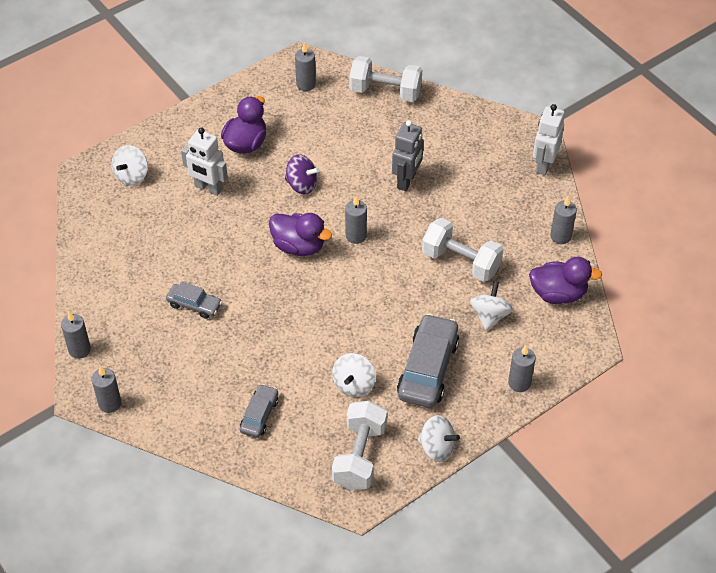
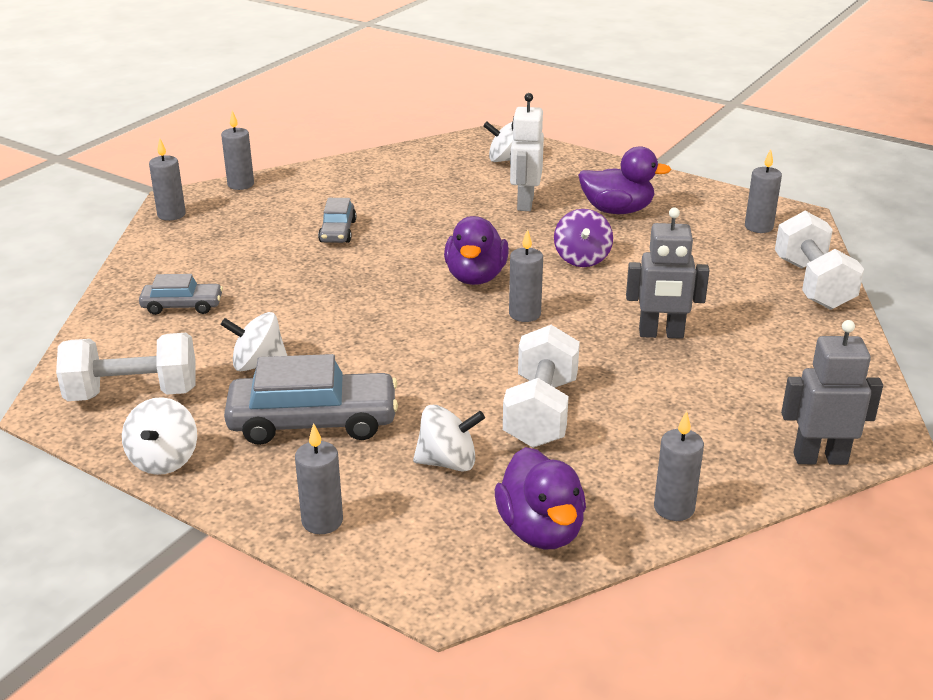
camera: 70 degrees right, 20 degrees down
(544, 165) = (820, 458): white robot -> grey robot

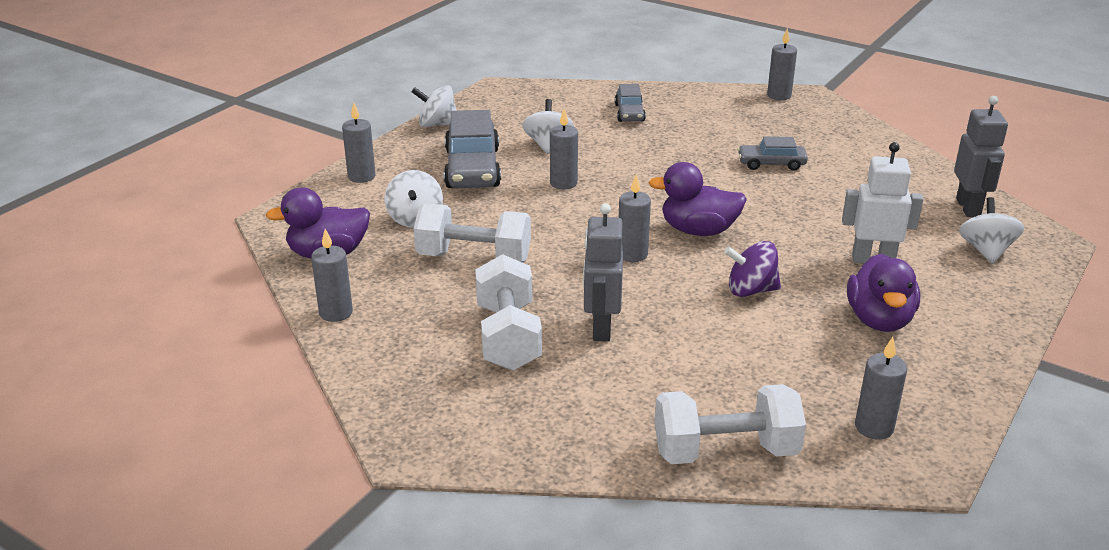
camera: 90 degrees right, 0 degrees up
(133, 393) = (513, 108): white dumbbell -> white dumbbell (508, 337)
(240, 184) = (850, 117): grey candle -> grey candle (563, 183)
(820, 458) = (383, 400): grey robot -> grey robot (968, 208)

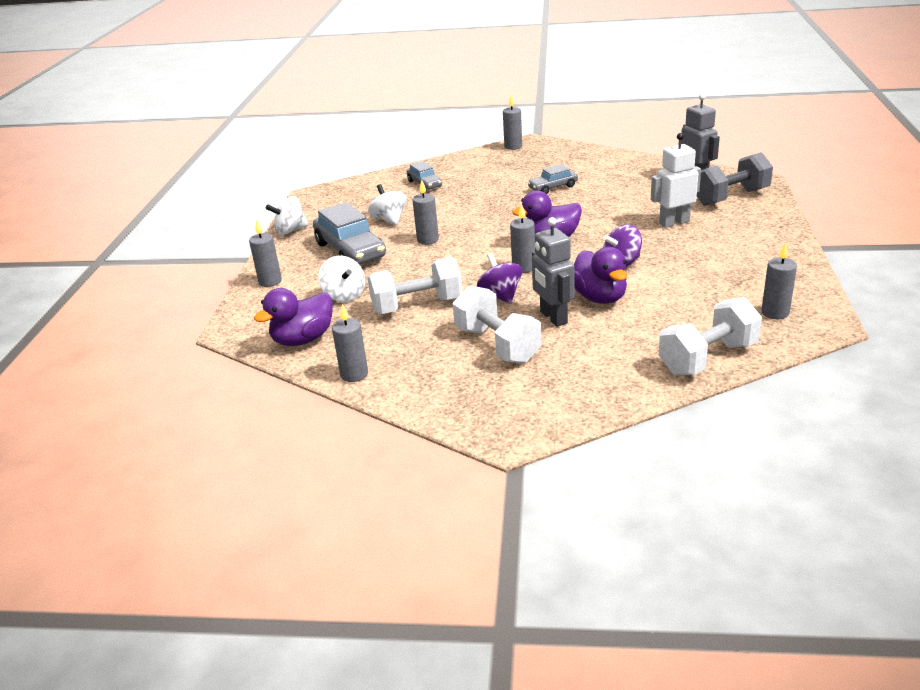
camera: 25 degrees left, 0 degrees up
(572, 279) = (500, 295): none -> purple spinning top
(879, 320) = (714, 254): purple duck -> purple duck (599, 297)
(986, 251) = (731, 197): white spinning top -> grey dumbbell

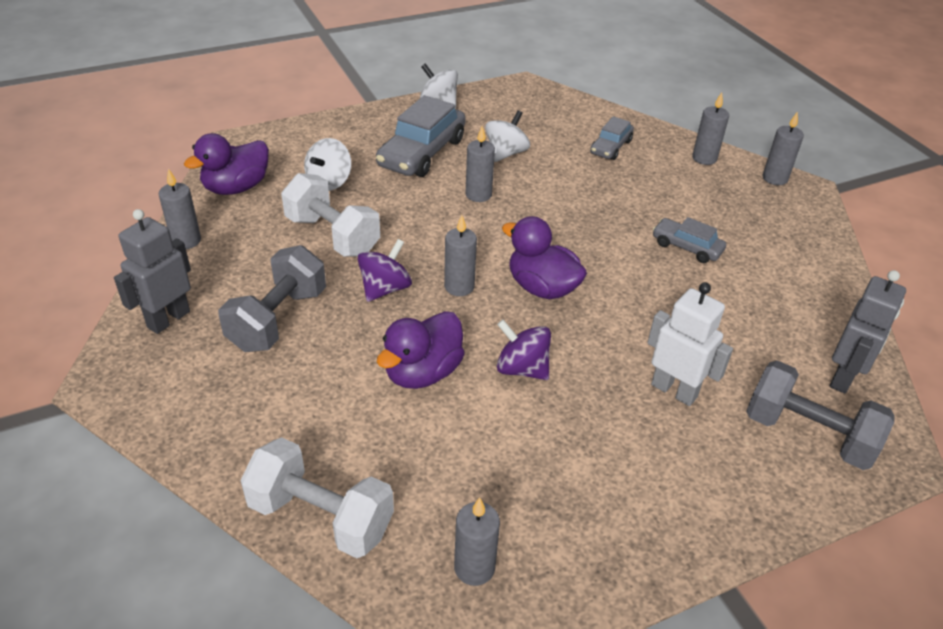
camera: 55 degrees right, 10 degrees up
(270, 281) = (332, 129): grey candle -> grey candle (704, 158)
(303, 339) = (236, 188): purple duck -> purple duck turned 60 degrees counterclockwise
(497, 345) = (278, 319): white dumbbell -> grey dumbbell
(553, 317) = (356, 346): grey robot -> grey robot (168, 319)

